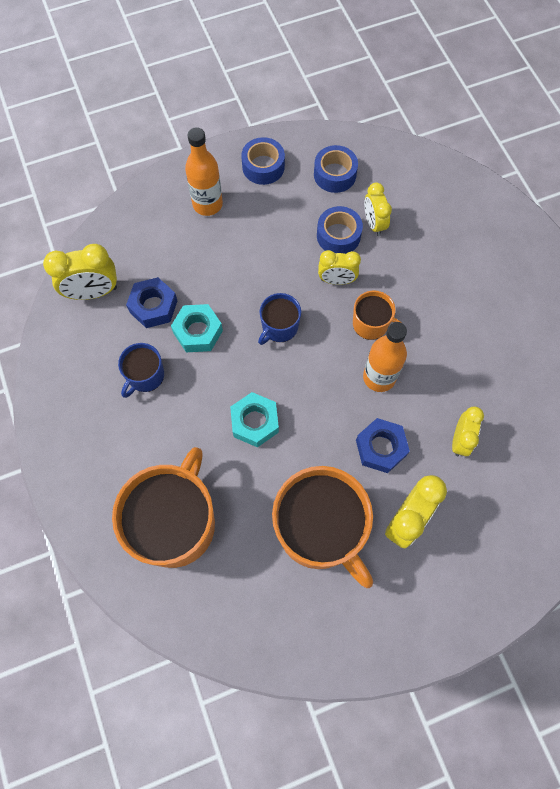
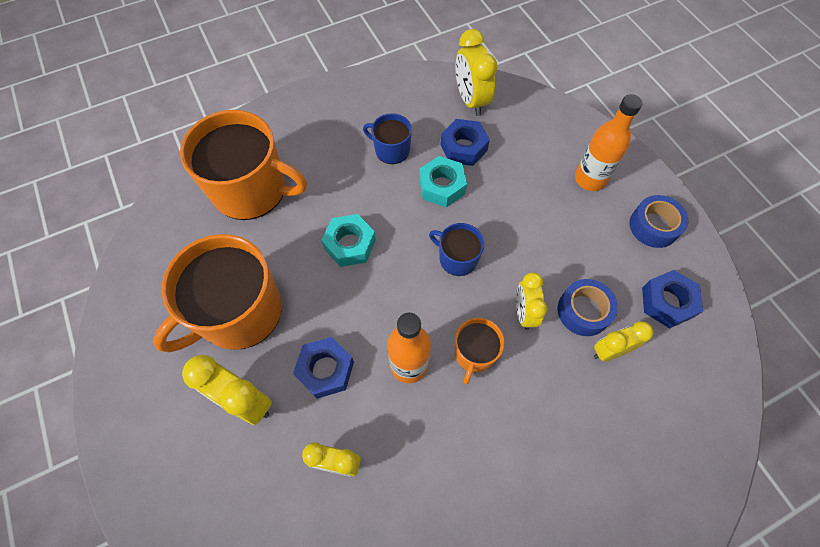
camera: 85 degrees right, 5 degrees down
(334, 174) = (667, 302): blue tape -> blue nut

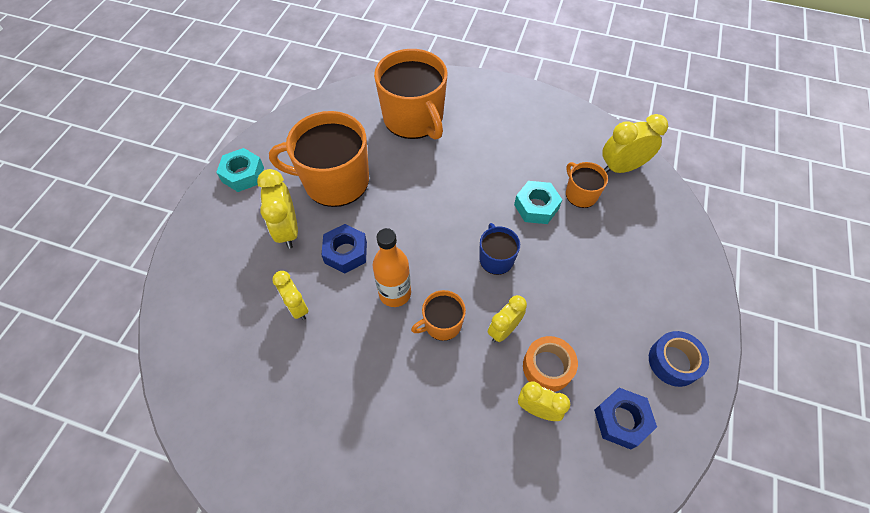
camera: 45 degrees right, 5 degrees down
(350, 244) = (437, 195): turquoise nut -> turquoise nut (243, 174)
(391, 150) = (527, 158): blue mug -> none
(463, 147) = (580, 194): blue nut -> orange mug
(471, 100) = (621, 167): yellow clock -> yellow clock turned 45 degrees clockwise
(583, 311) = (547, 367): blue tape -> orange tape
(590, 179) = (657, 288): orange bottle -> none

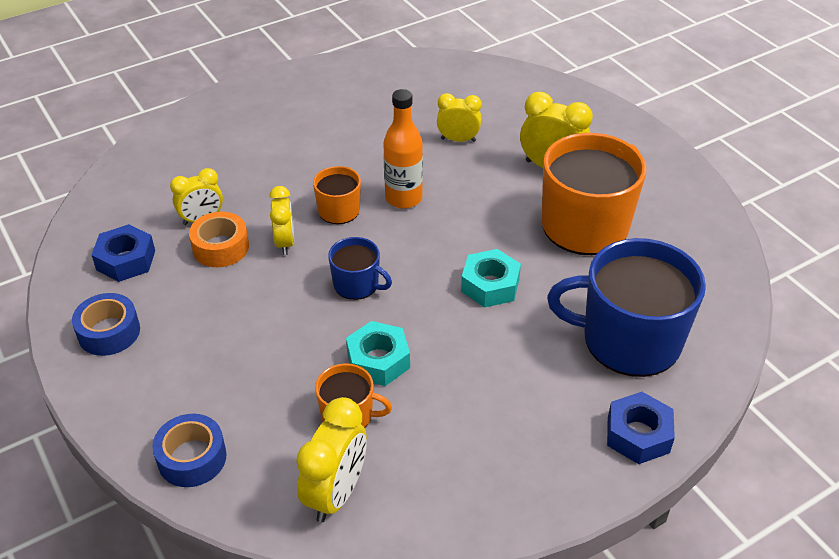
camera: 130 degrees right, 15 degrees down
(243, 174) = (660, 168): turquoise nut -> turquoise nut (490, 285)
(346, 252) = (483, 190): blue nut -> blue nut (638, 435)
(414, 118) = (629, 340): orange mug -> blue mug
(677, 237) = (192, 458): none -> blue tape

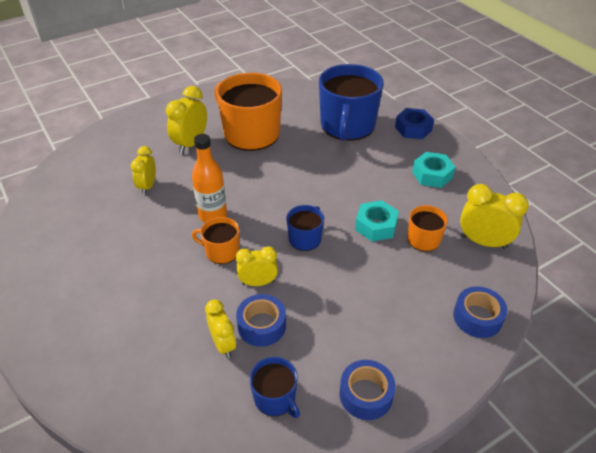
camera: 90 degrees left, 0 degrees up
(126, 260) = (275, 398): blue nut -> blue mug
(220, 247) = (261, 326): orange tape -> blue tape
(490, 285) = (305, 175): turquoise nut -> turquoise nut (432, 175)

